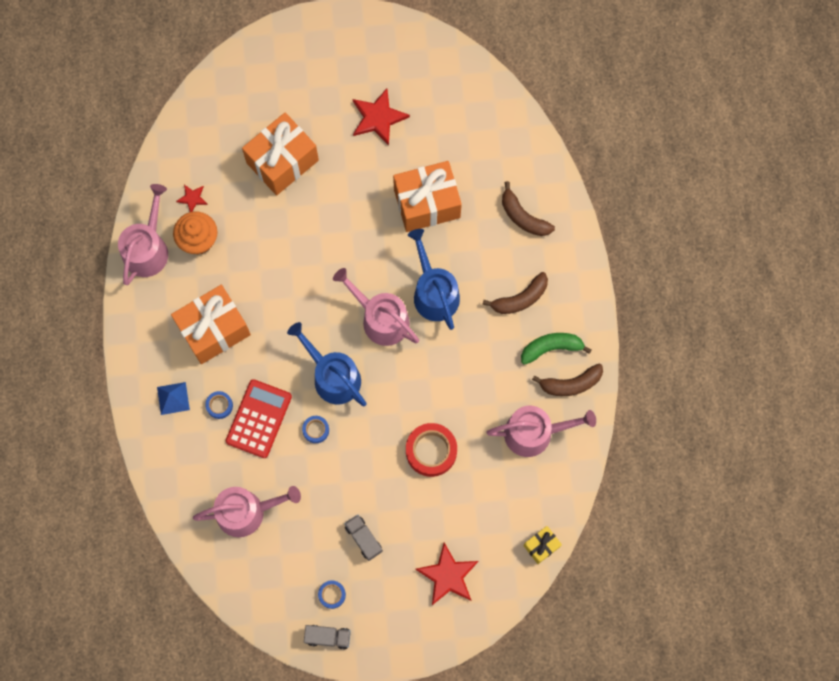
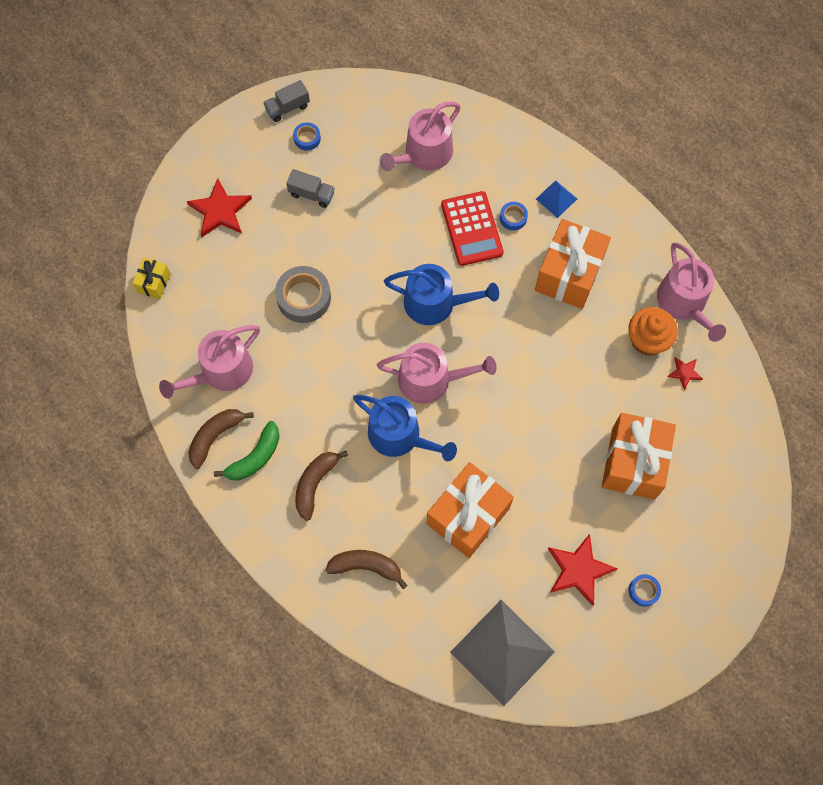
camera: 145 degrees right, 5 degrees down
(316, 430) = (416, 251): blue tape -> blue tape (643, 591)
(431, 451) = (304, 297): red tape -> grey tape
(470, 102) = (502, 652): none -> grey pyramid

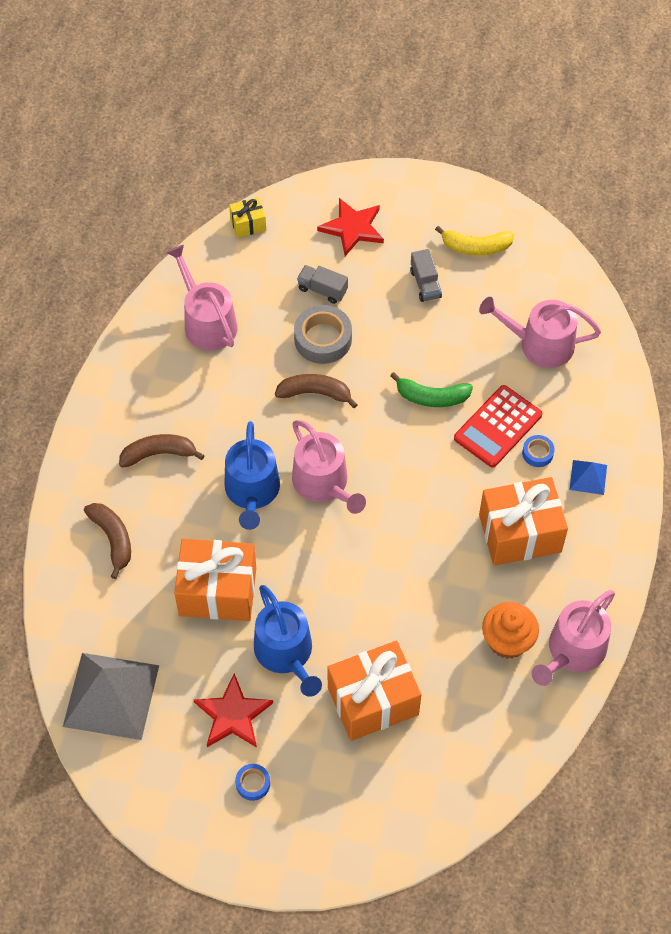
camera: 55 degrees right, 10 degrees down
(215, 436) = (146, 354): brown banana -> brown banana (315, 393)
(221, 372) = (207, 322): pink watering can -> pink watering can turned 45 degrees clockwise
(255, 457) = (149, 395): green banana -> green banana (431, 397)
(287, 107) = (492, 214): grey truck -> grey truck (322, 290)
(307, 138) = (476, 247): blue tape -> yellow banana
(436, 303) = (400, 443): blue watering can -> blue watering can (286, 653)
(684, 373) = (500, 693): red star -> none

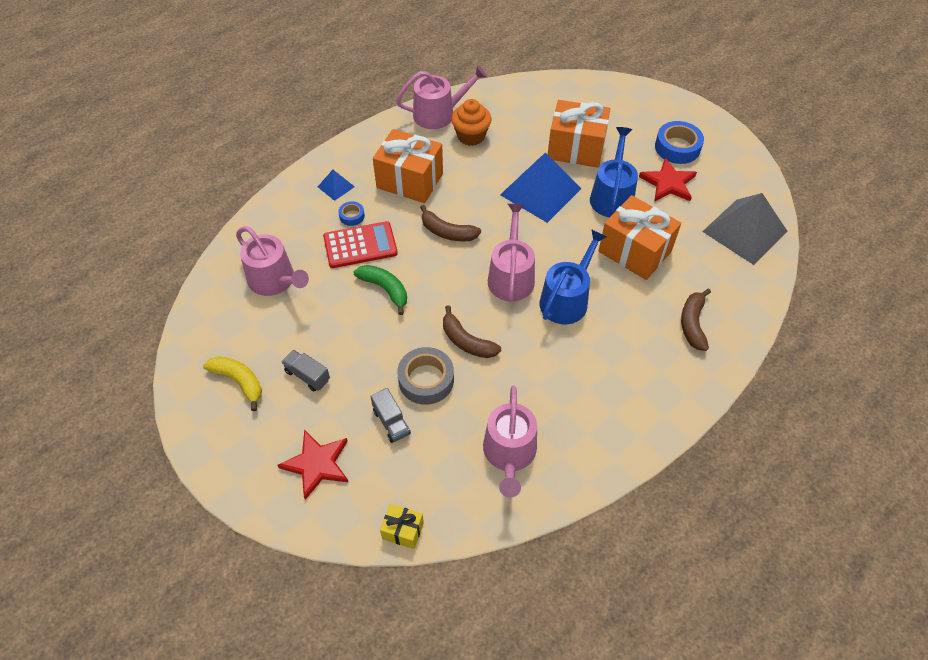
camera: 145 degrees left, 5 degrees down
(159, 454) = (621, 365): brown banana -> brown banana (447, 232)
(253, 783) = (677, 147): blue tape -> blue tape, size x1.92
(369, 609) = (540, 191): none -> blue pyramid
(425, 284) = (307, 375): grey truck -> grey truck turned 75 degrees counterclockwise

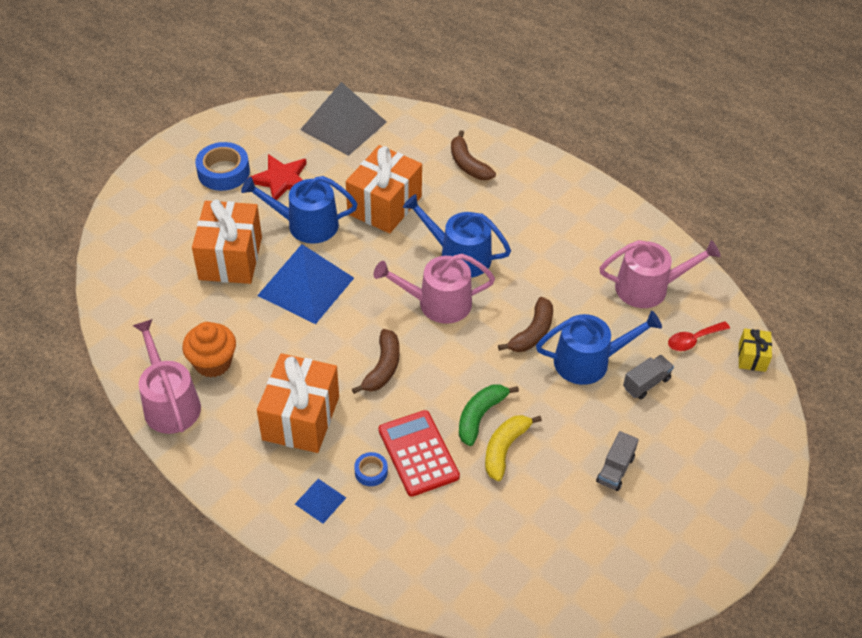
camera: 100 degrees left, 5 degrees down
(239, 381) = (642, 537): yellow banana -> yellow banana (504, 449)
(275, 280) = (491, 535): pink watering can -> none
(317, 464) = (713, 438): red star -> none
(426, 380) = (588, 361): grey tape -> blue watering can
(435, 478) = (693, 340): none -> red spoon
(692, 324) = (468, 164): brown banana -> brown banana turned 60 degrees clockwise

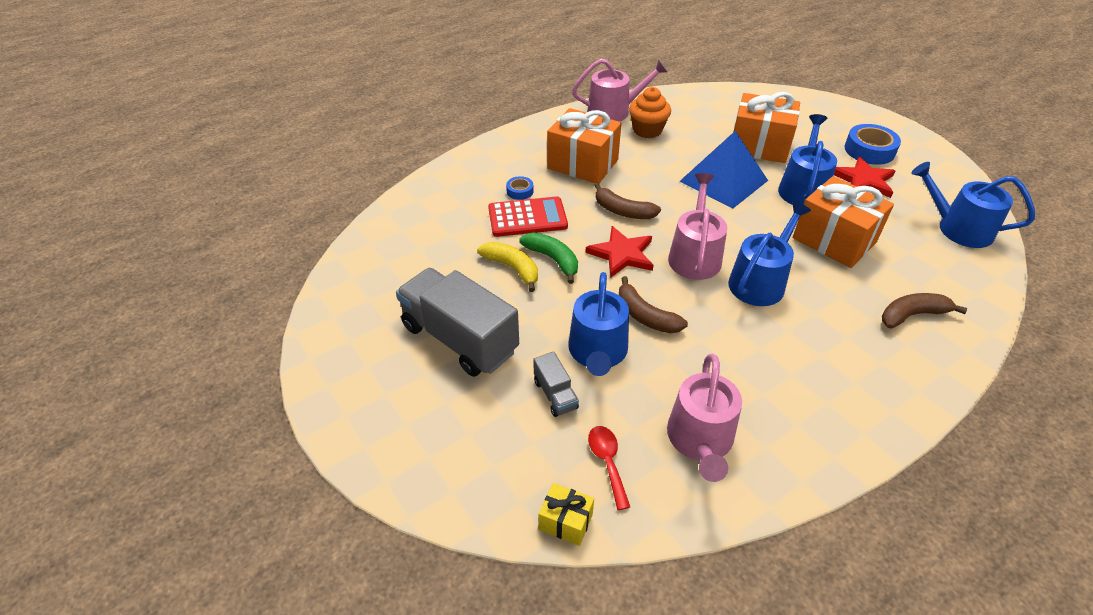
camera: 105 degrees right, 5 degrees down
(320, 500) = (504, 165): blue pyramid -> none
(343, 125) = (958, 228): grey pyramid -> blue watering can
(454, 360) = (622, 254): none -> red star
(615, 469) = (460, 339): grey truck -> grey truck, size x2.25

